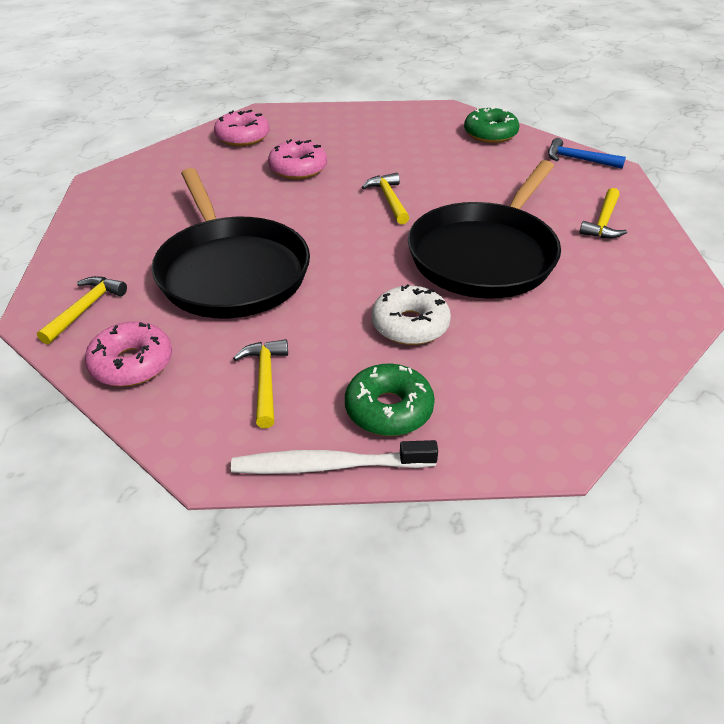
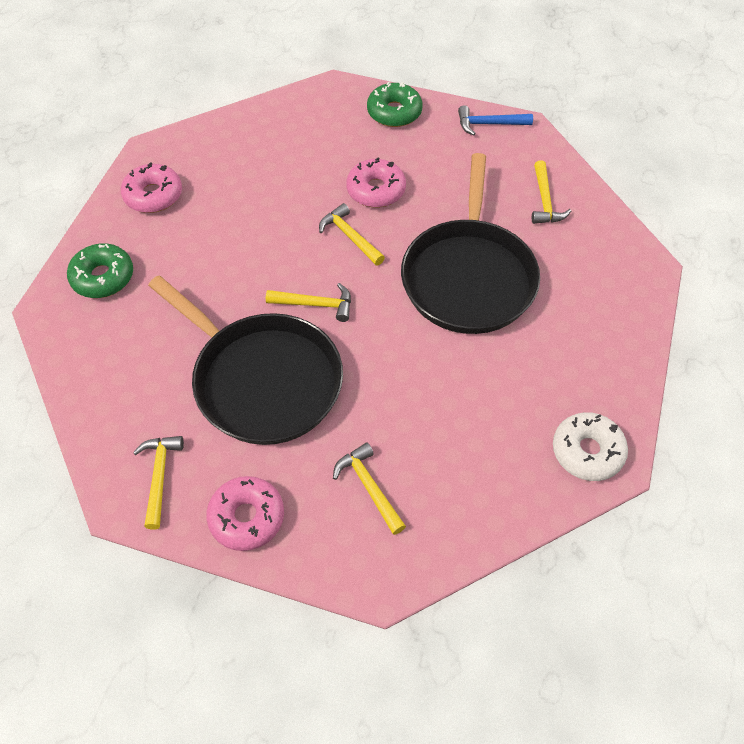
camera: 25 degrees left, 15 degrees up
(298, 168) = (239, 223): pink donut -> pink donut (376, 190)
(322, 235) = (316, 304): none -> yellow hammer
(328, 465) = (466, 545): white toothbrush -> none
(389, 409) = (480, 474): green donut -> green donut (103, 277)
(410, 325) = (450, 381): white donut -> white donut (587, 451)

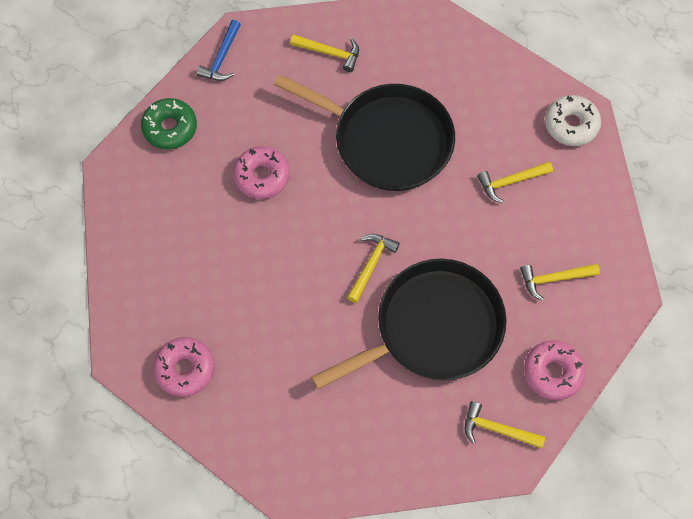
camera: 70 degrees left, 10 degrees up
(103, 277) = (271, 435): green donut -> none
(349, 236) = (307, 215): yellow hammer -> yellow hammer (510, 182)

